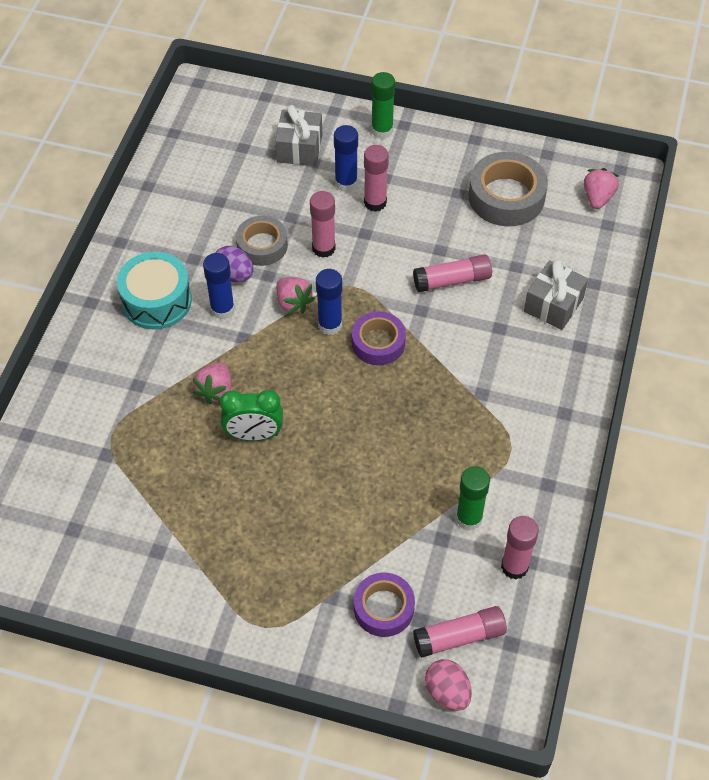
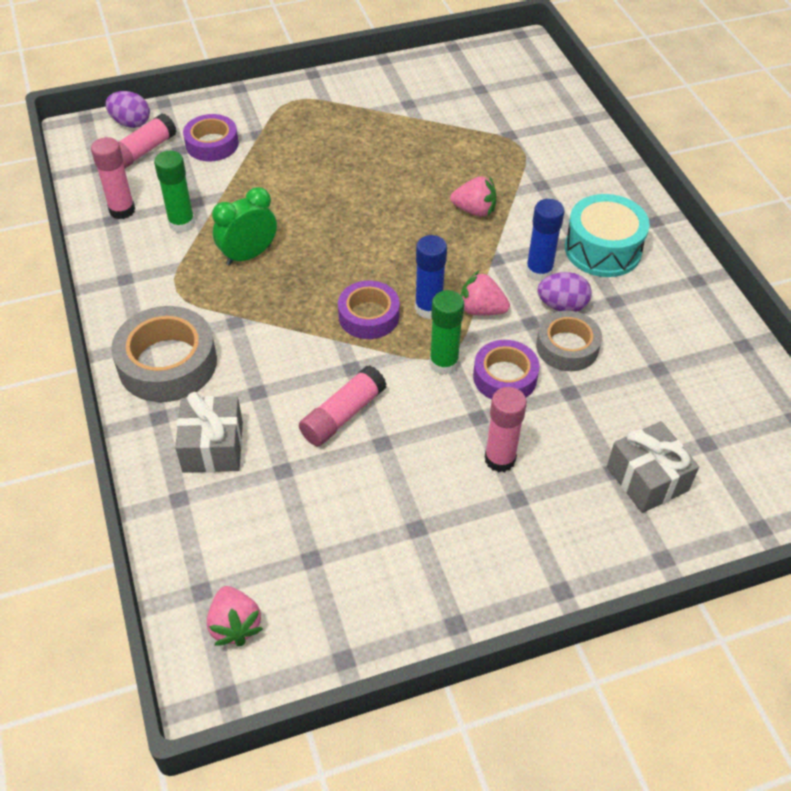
camera: 145 degrees right, 5 degrees down
(215, 391) = (474, 210): pink strawberry -> pink strawberry turned 120 degrees clockwise
(254, 435) = (411, 196): green clock -> green clock (248, 255)
(323, 248) = (505, 377): pink glue stick -> purple tape
(346, 183) = (553, 465): blue glue stick -> none
(382, 130) = (580, 564): green glue stick -> green glue stick (443, 363)
(447, 692) = (131, 123): pink egg -> purple egg
(506, 196) = (354, 557): grey tape -> grey tape (167, 363)

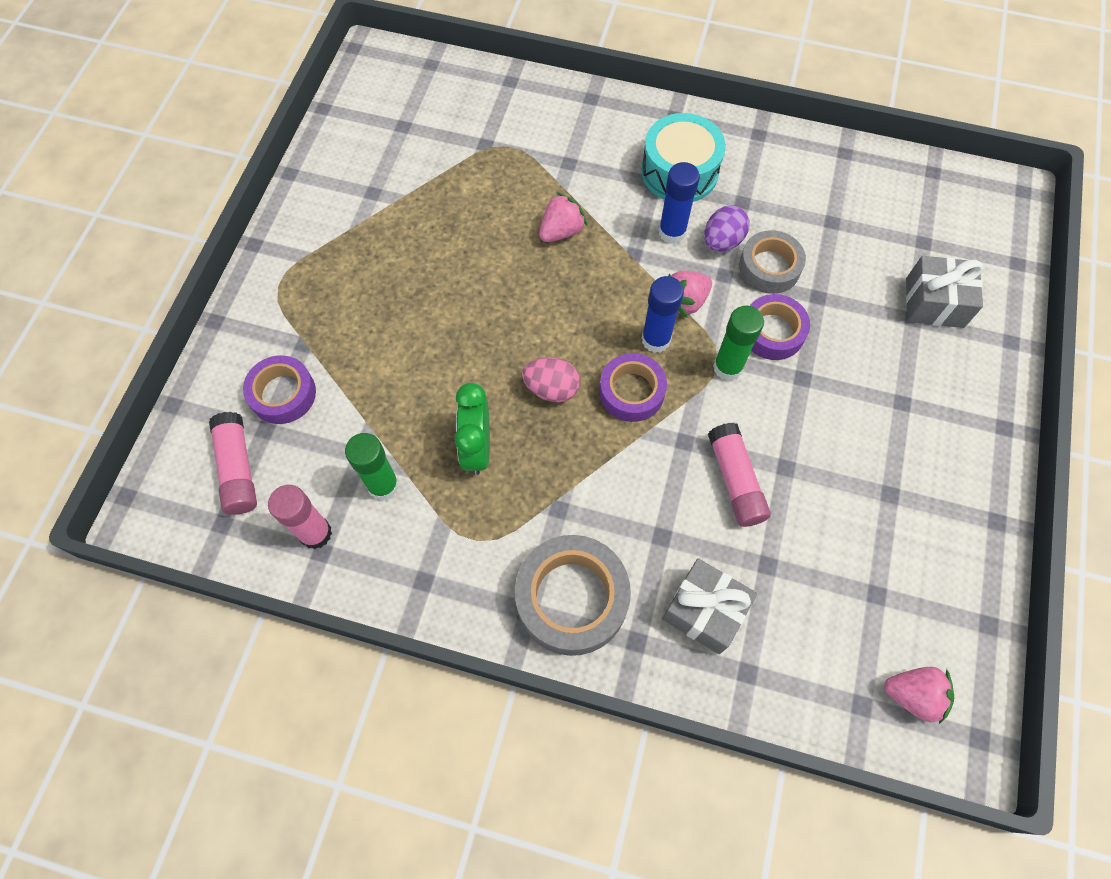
camera: 55 degrees left, 15 degrees up
(131, 123) = (177, 454): purple egg -> none
(331, 270) = (551, 389): none -> pink egg
(500, 459) = (856, 390): pink glue stick -> none

